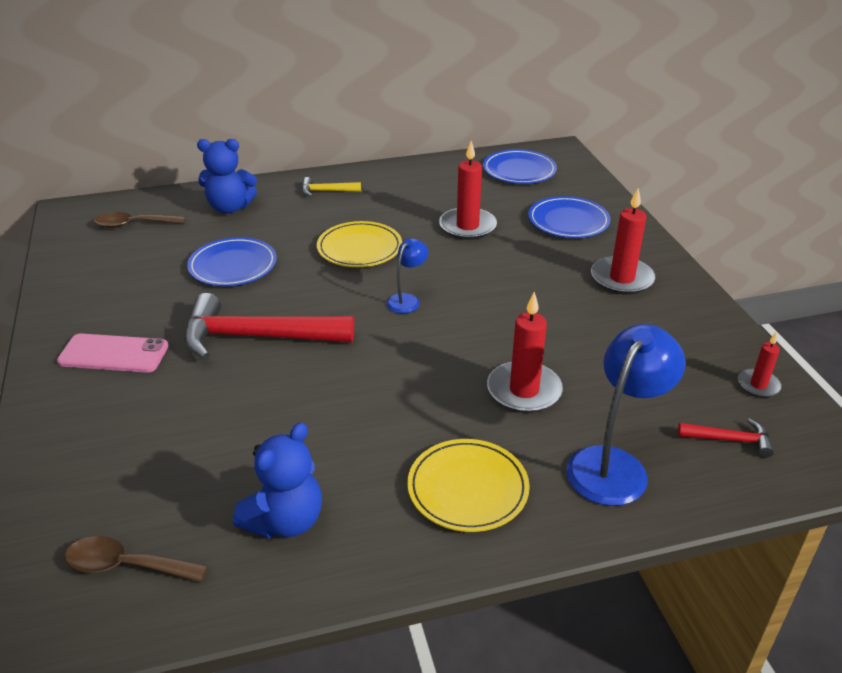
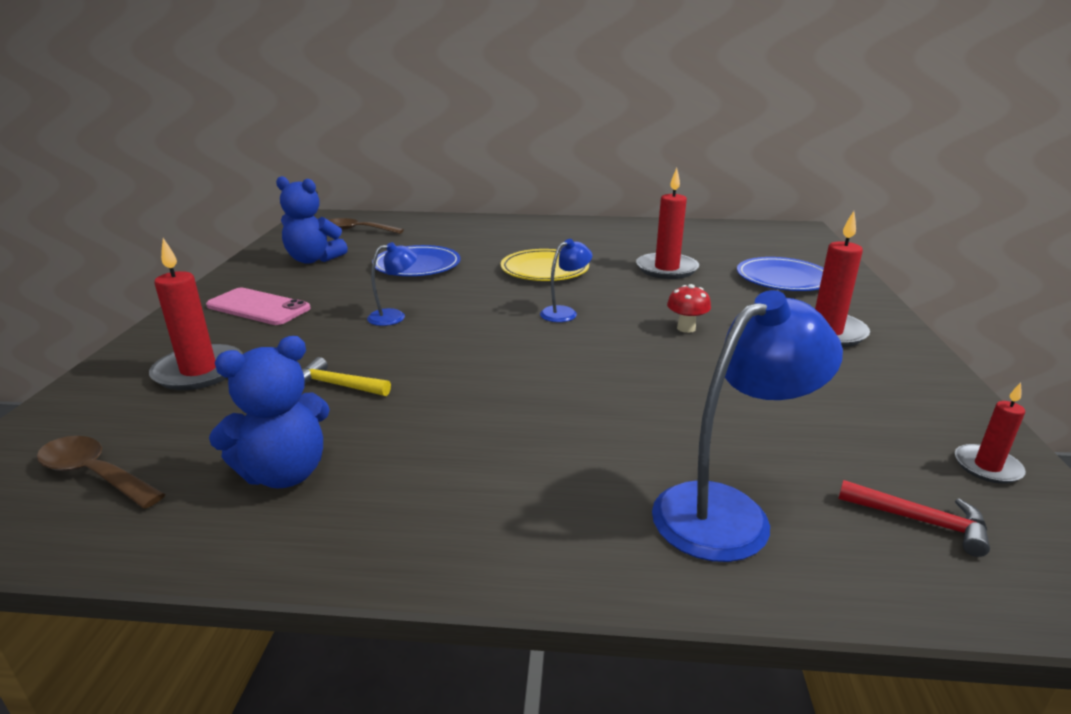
camera: 20 degrees right, 10 degrees down
(230, 208) = (448, 230): blue teddy bear -> blue teddy bear (313, 259)
(257, 337) = (394, 316): red hammer -> blue lamp
(327, 191) = (543, 230): yellow hammer -> yellow hammer (337, 385)
(467, 488) = (515, 491): yellow plate -> none
(515, 297) = (686, 328): none -> red mushroom
(519, 170) = (747, 237): blue plate -> none
(524, 390) = (647, 410): red candle -> red candle (199, 371)

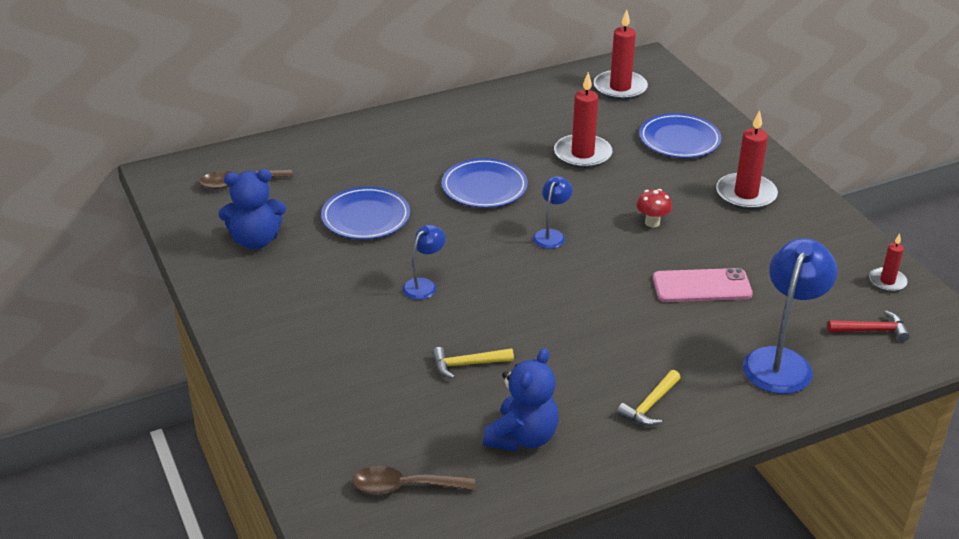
camera: 30 degrees left, 10 degrees up
(199, 371) = (346, 392): red candle -> red candle (620, 88)
(258, 307) = (294, 315): pink phone -> pink phone (702, 286)
(480, 497) = (650, 405): none -> yellow hammer
(544, 270) = (484, 187): yellow plate -> blue plate

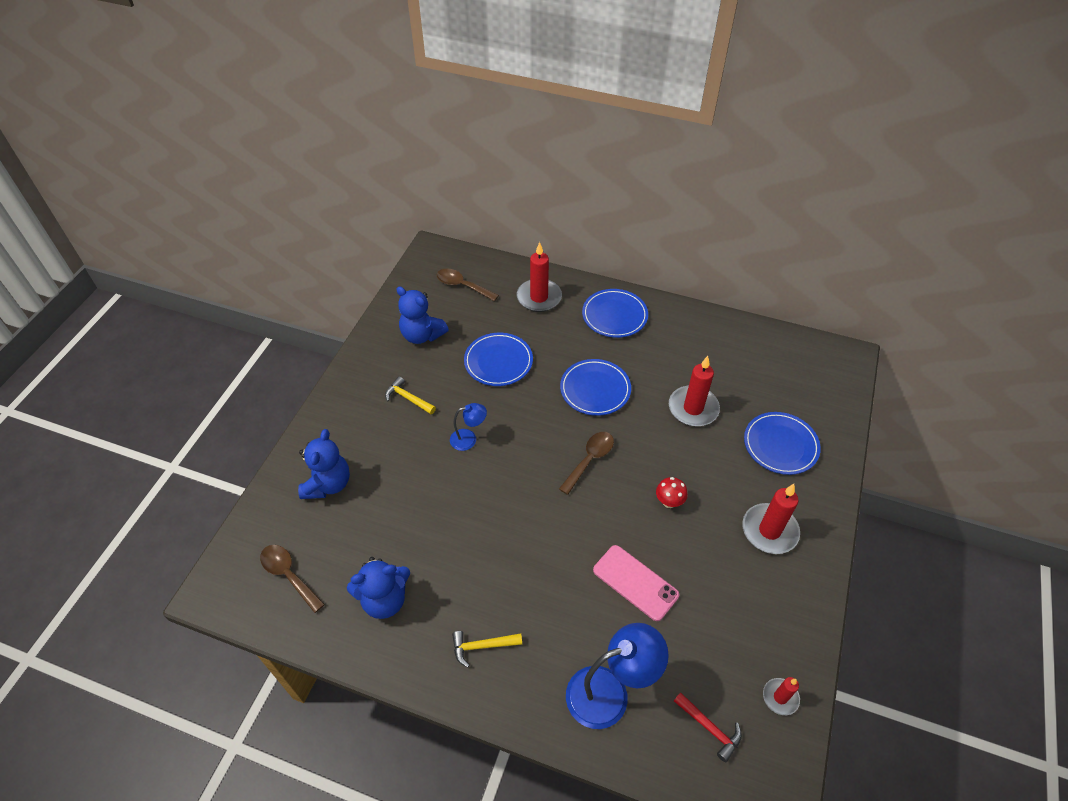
camera: 45 degrees right, 15 degrees up
(336, 401) = (328, 484): none -> blue teddy bear
(424, 129) = (614, 315): none -> blue plate
(467, 364) = (421, 519): yellow hammer -> yellow hammer (408, 398)
(551, 235) = (589, 460): blue lamp -> brown spoon
(620, 88) = (793, 368): red candle -> red candle (539, 297)

